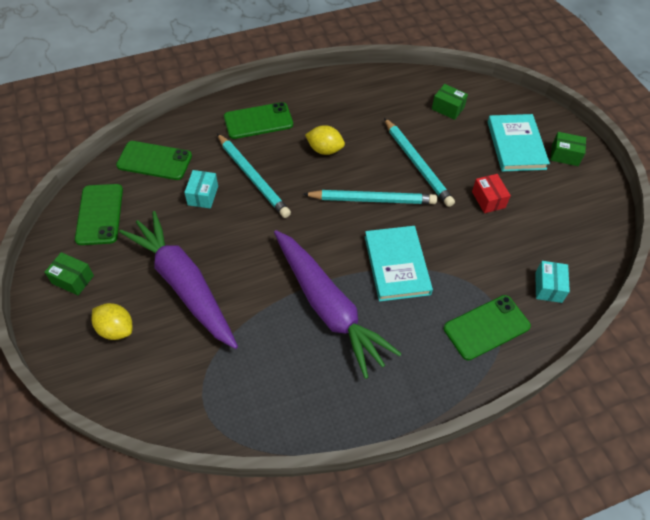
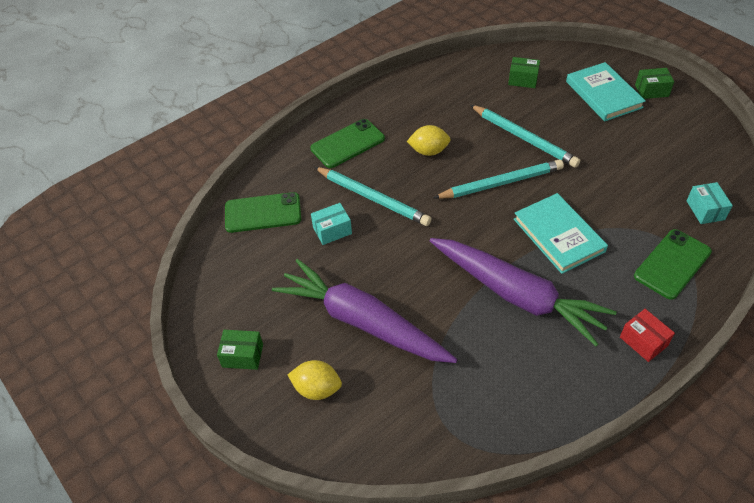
camera: 15 degrees left, 5 degrees down
(100, 214) = (234, 282): green phone -> none
(203, 195) = (332, 230): turquoise box -> turquoise box turned 75 degrees clockwise
(488, 199) = (607, 150): red box -> red box (643, 341)

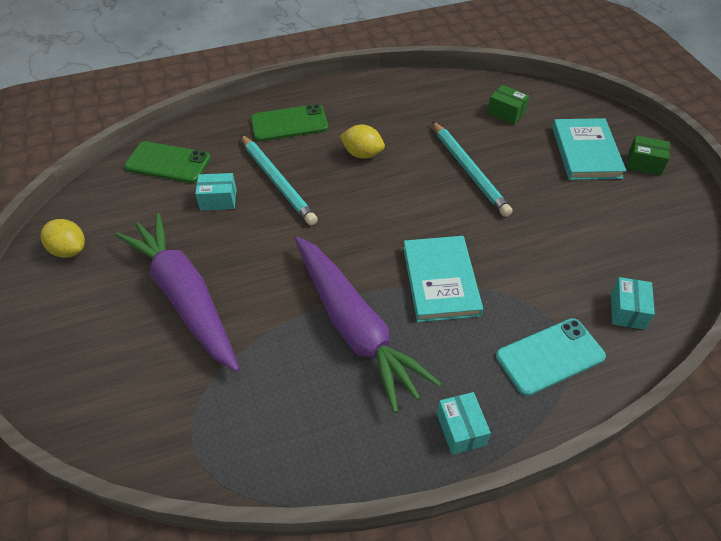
camera: 20 degrees right, 0 degrees up
(242, 355) = (56, 288): green box -> none
(317, 389) = (98, 346): yellow lemon -> yellow lemon (69, 250)
(501, 183) = (415, 208): turquoise pencil -> none
(643, 341) = (461, 429): red box -> turquoise box
(672, 264) = (550, 356): green phone -> turquoise phone

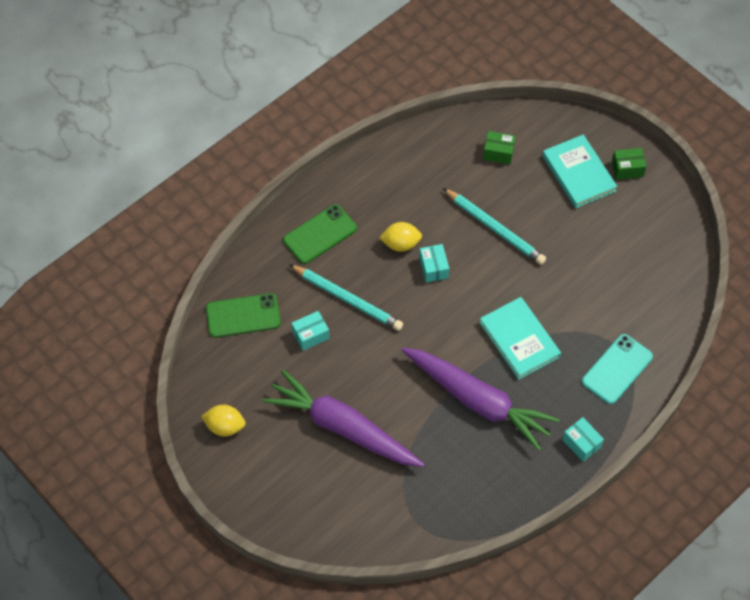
camera: 25 degrees left, 10 degrees up
(627, 311) = (655, 312): turquoise box -> turquoise box (433, 268)

